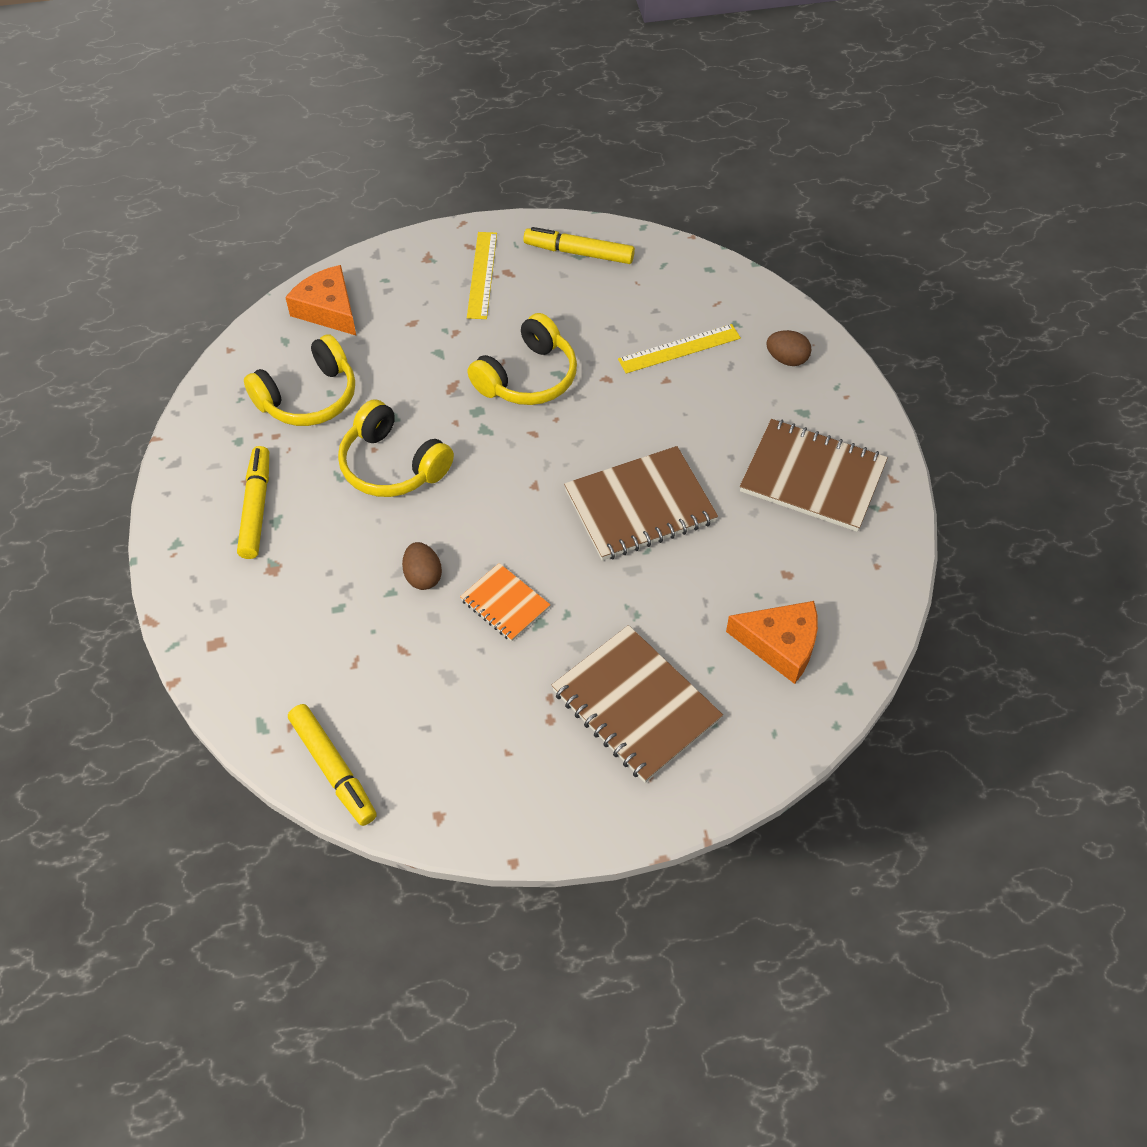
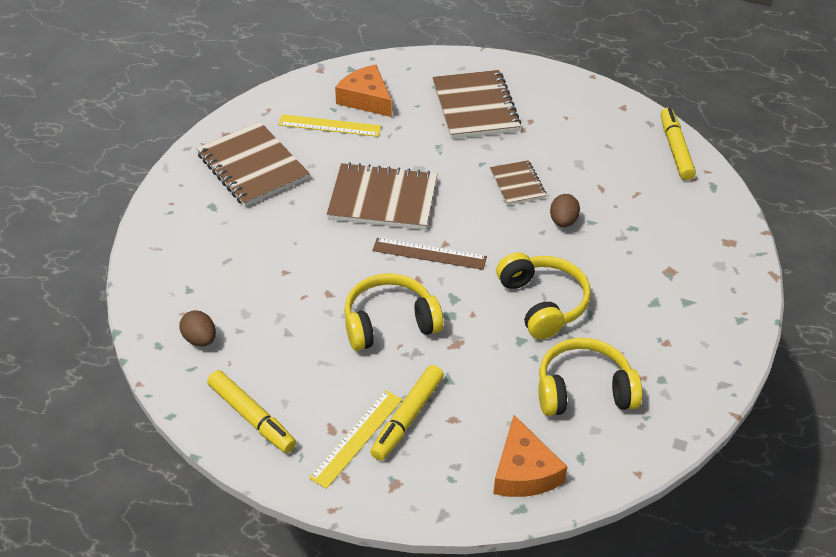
camera: 150 degrees left, 10 degrees down
(256, 508) = (666, 318): yellow marker -> yellow marker (407, 418)
(505, 604) = (517, 184): orange notebook -> brown notebook
(542, 465) = (429, 253): none -> brown ruler
(679, 348) = (251, 290): yellow ruler -> yellow ruler (329, 126)
(786, 359) = (182, 245): brown egg -> brown egg (200, 339)

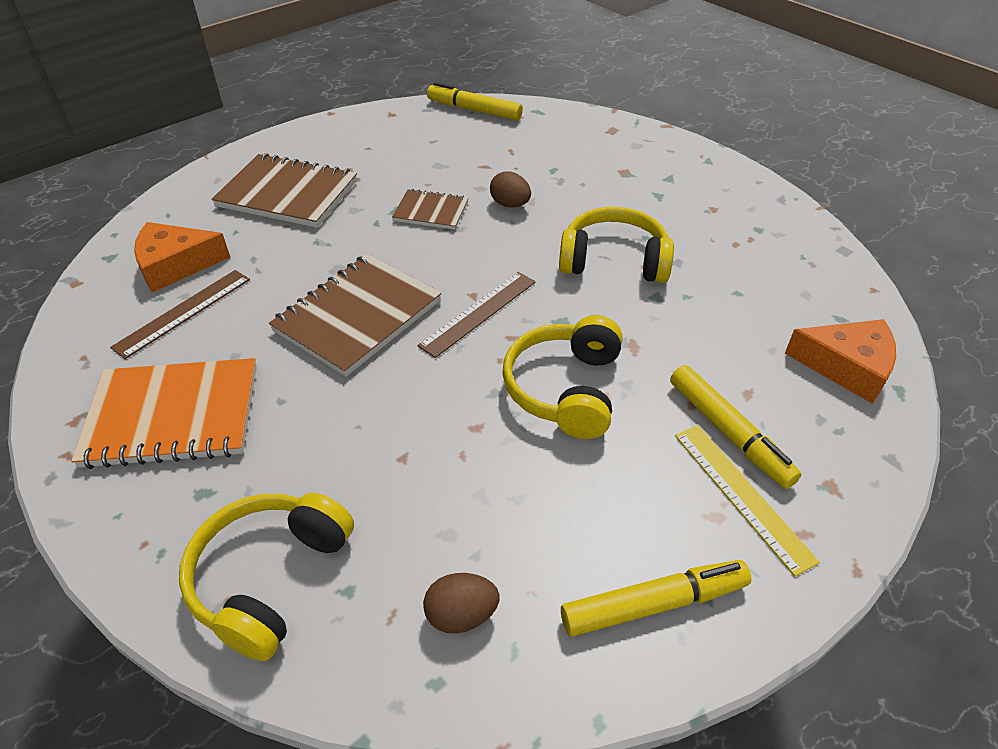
camera: 60 degrees left, 0 degrees up
(252, 167) = (173, 416): brown notebook -> orange notebook
(329, 126) = (183, 312): yellow ruler -> brown ruler
(584, 390) = (750, 281): yellow headphones -> yellow headphones (270, 578)

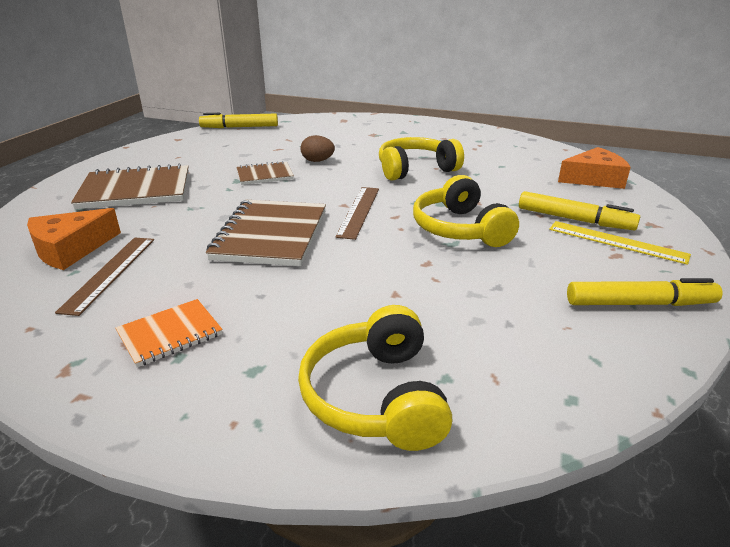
camera: 30 degrees left, 15 degrees down
(173, 416) = (170, 334): orange notebook -> orange notebook, size x0.55
(461, 615) = (540, 356): brown egg -> none
(654, 604) = (639, 303): yellow marker -> yellow marker turned 45 degrees clockwise

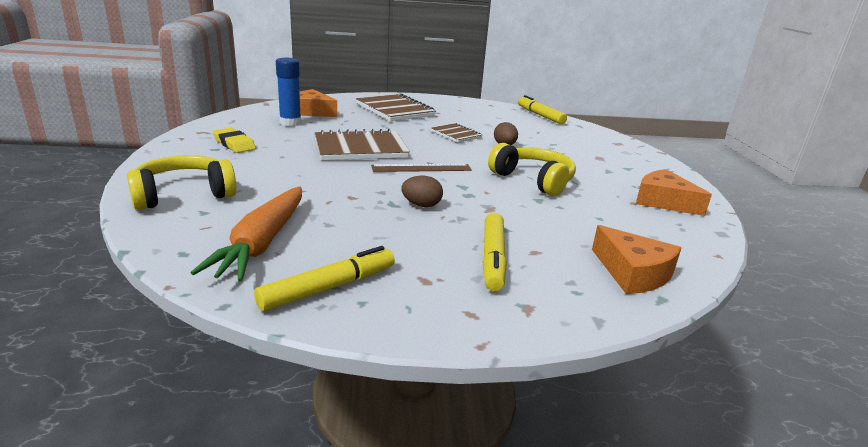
camera: 65 degrees right, 5 degrees down
(110, 273) = (290, 123): brown ruler -> blue glue stick
(170, 334) = (234, 144): orange notebook -> yellow eraser
(460, 229) = (421, 205): yellow headphones -> brown egg
(475, 139) = (663, 201): none -> orange cheese
(544, 335) = (262, 243): none -> orange carrot
(616, 242) = (456, 281): yellow ruler -> none
(639, 303) = (329, 288): yellow marker -> yellow marker turned 105 degrees counterclockwise

